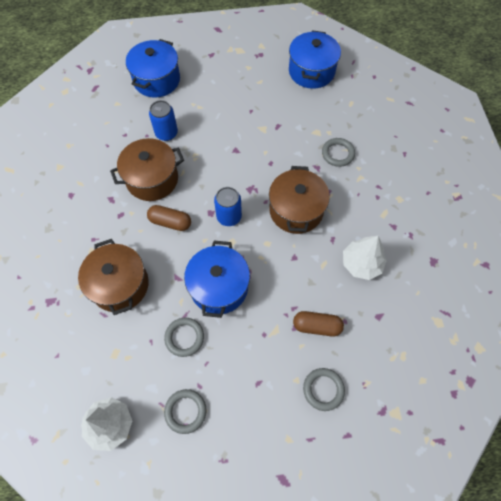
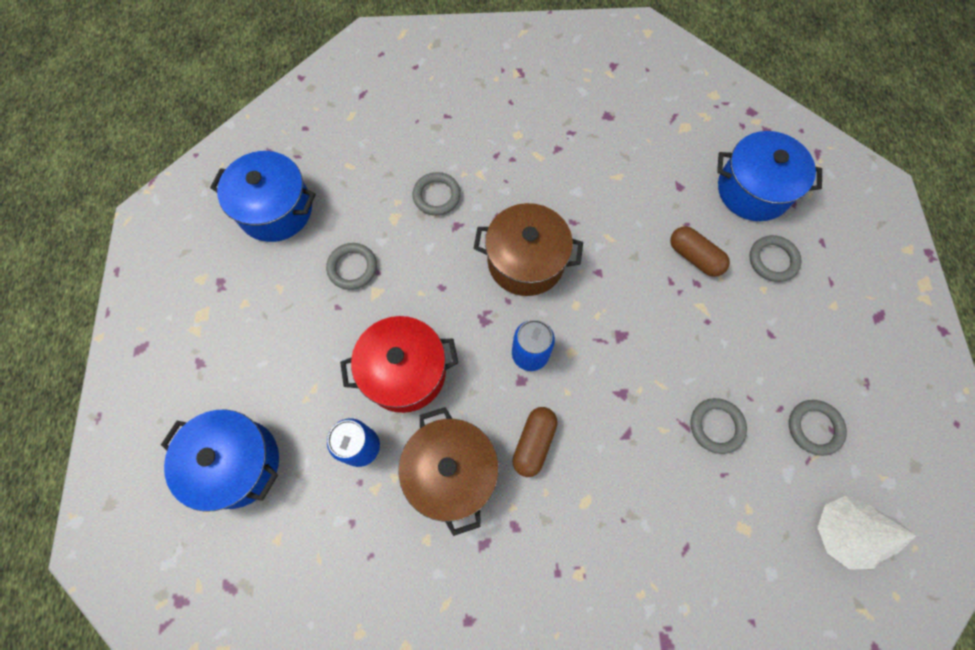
camera: 85 degrees left, 5 degrees up
(120, 285) = (638, 523): brown pot -> none
(212, 149) = (405, 372): none -> red pot
(219, 287) = (641, 375): blue pot -> blue pot (753, 190)
(278, 114) = (352, 268): none -> grey ring
(317, 326) = (694, 257): brown capsule -> brown capsule turned 60 degrees counterclockwise
(361, 263) = (609, 193): white tree -> none

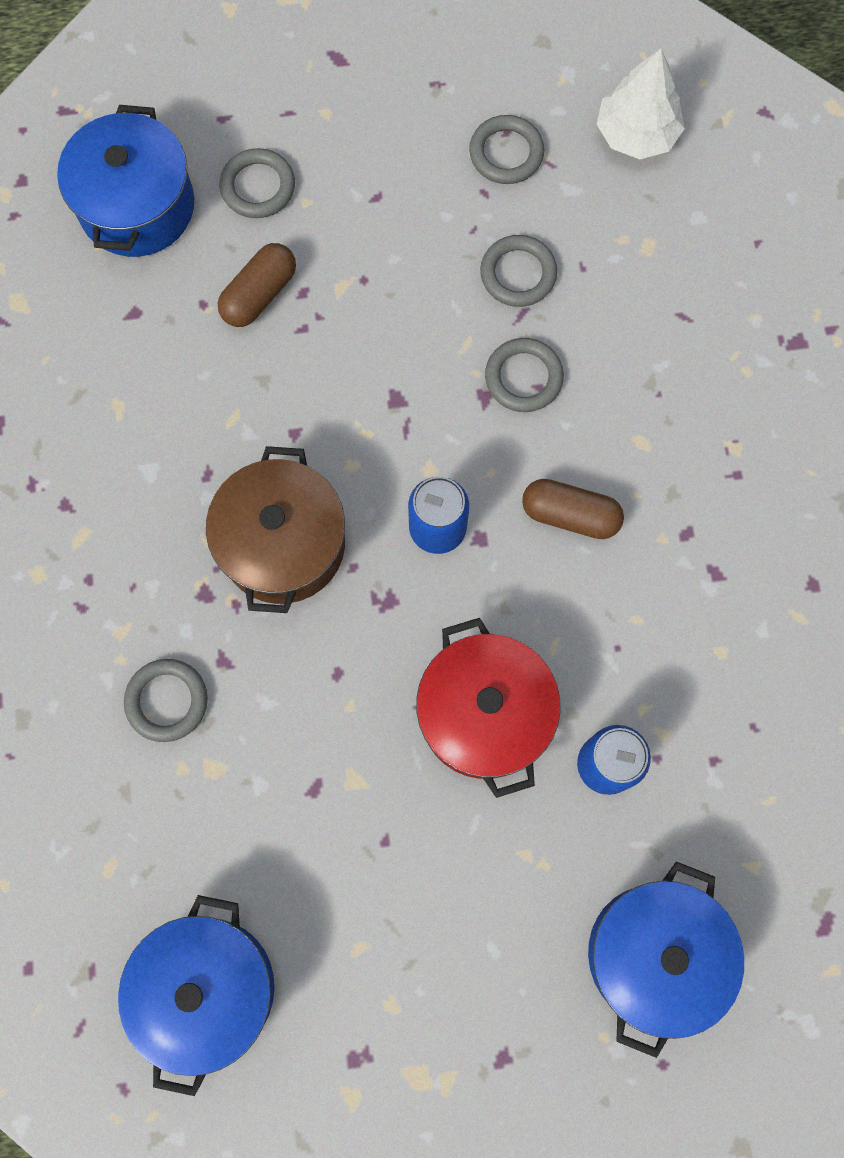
camera: 95 degrees left, 5 degrees up
(352, 268) = (312, 827): grey ring -> grey ring (523, 377)
(451, 472) = (625, 627): brown pot -> none

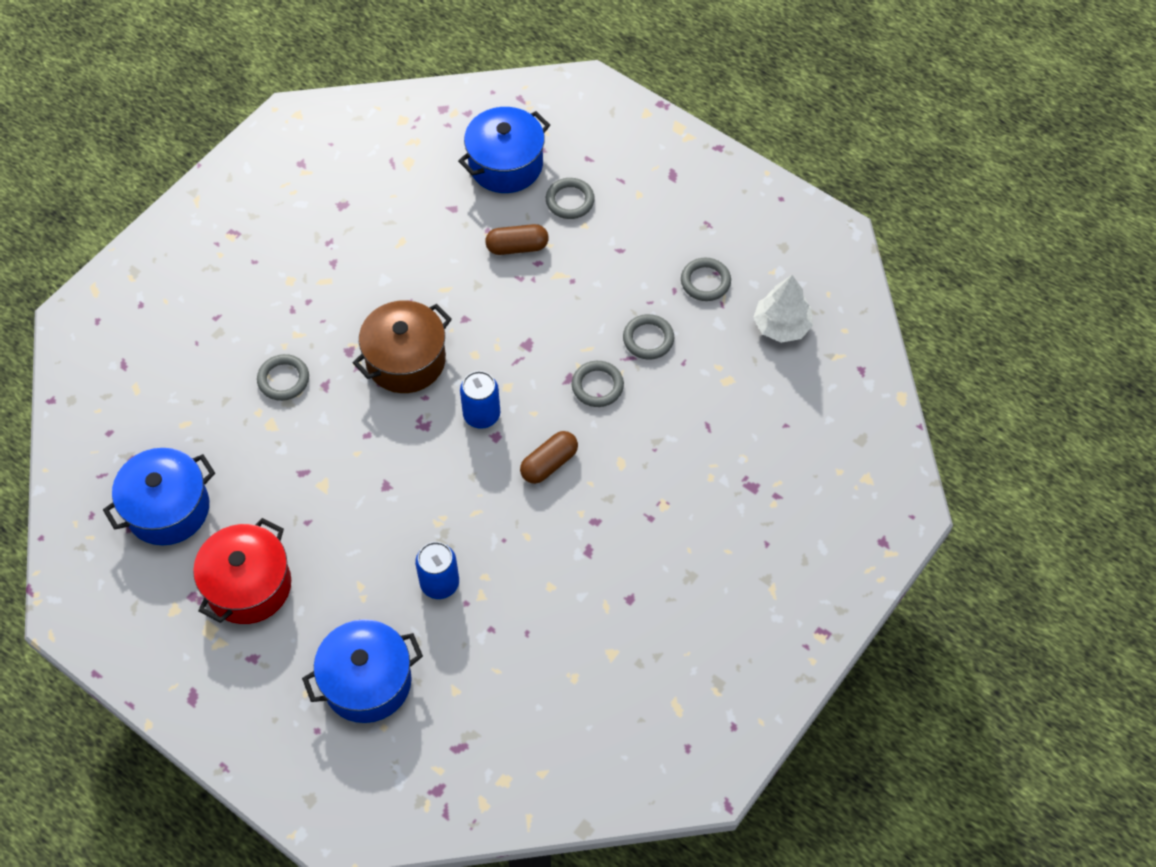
camera: 45 degrees right, 15 degrees down
(484, 714) = (411, 511): red pot -> red pot (248, 585)
(570, 515) = (549, 463): brown capsule -> brown capsule turned 75 degrees clockwise

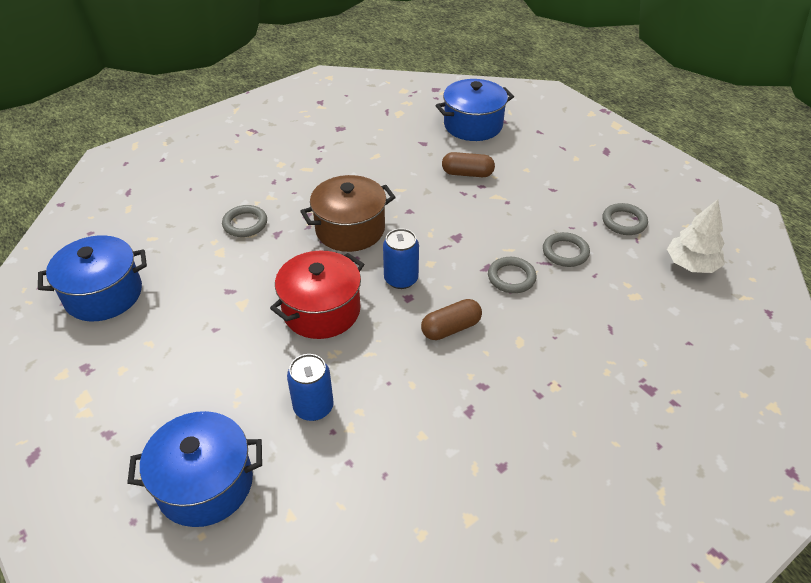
camera: 15 degrees right, 15 degrees down
(248, 585) = (138, 369): red pot -> red pot (321, 311)
(570, 201) = (518, 153): grey ring -> none

